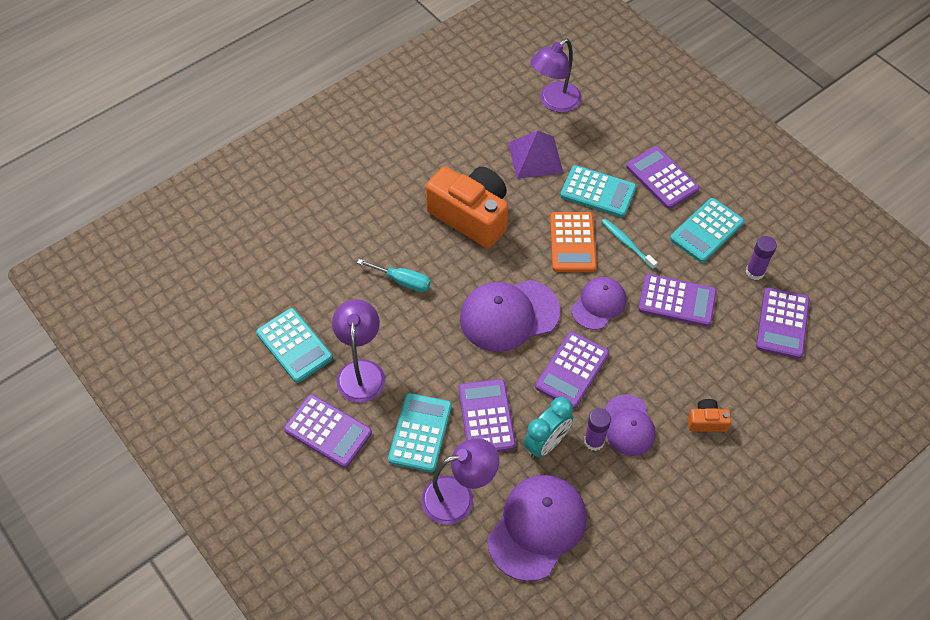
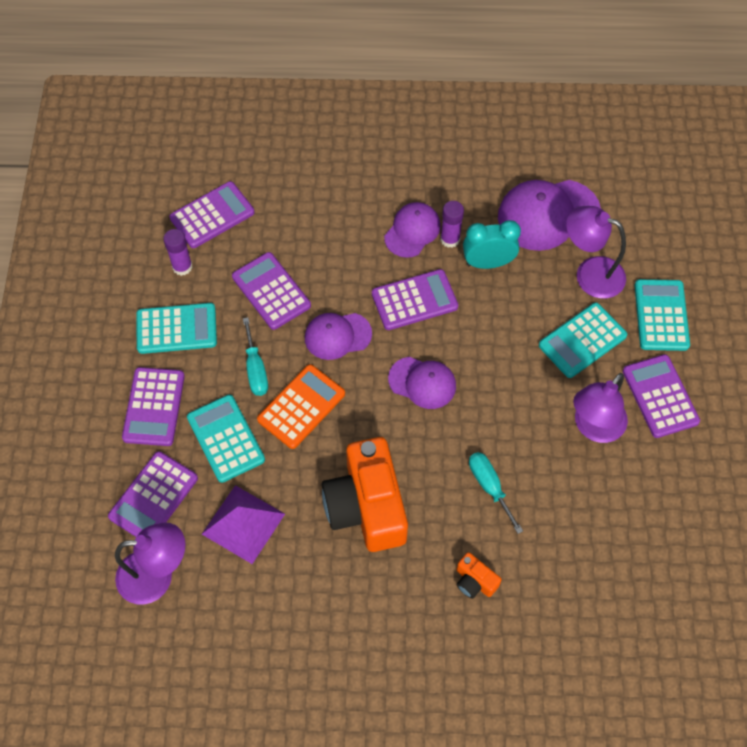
camera: 140 degrees left, 5 degrees up
(294, 345) = (638, 497): turquoise calculator -> turquoise calculator (661, 315)
(486, 417) = (517, 314): purple calculator -> purple calculator (153, 497)
(509, 315) = (422, 382): purple cap -> purple cap, size x0.62
(627, 243) = (256, 369): turquoise toothbrush -> turquoise screwdriver
(706, 421) = (352, 194): orange camera -> orange camera (474, 581)

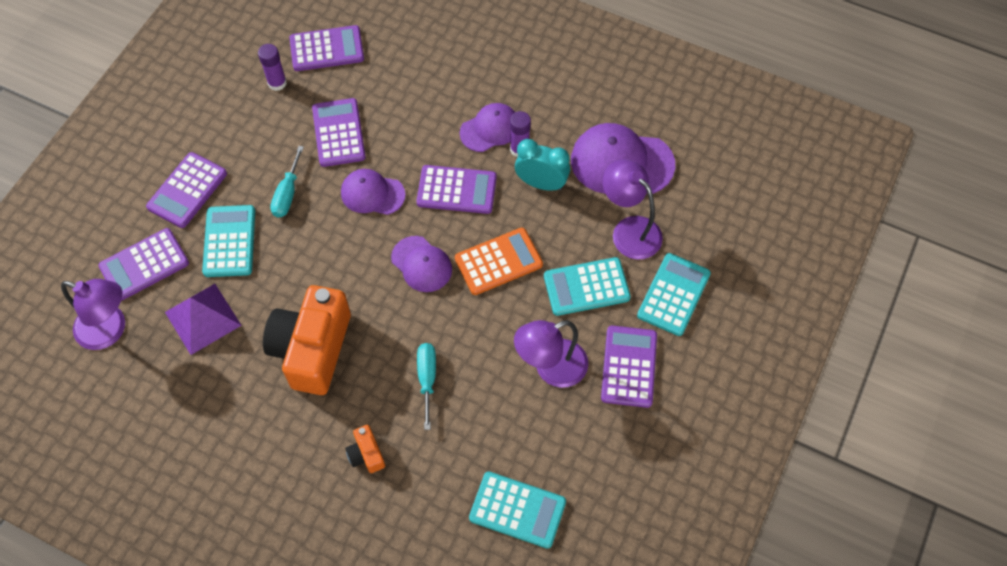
camera: 25 degrees right, 0 degrees up
(176, 329) = (242, 133): turquoise calculator -> turquoise calculator (517, 510)
(301, 407) = (307, 241): orange calculator -> orange calculator (498, 262)

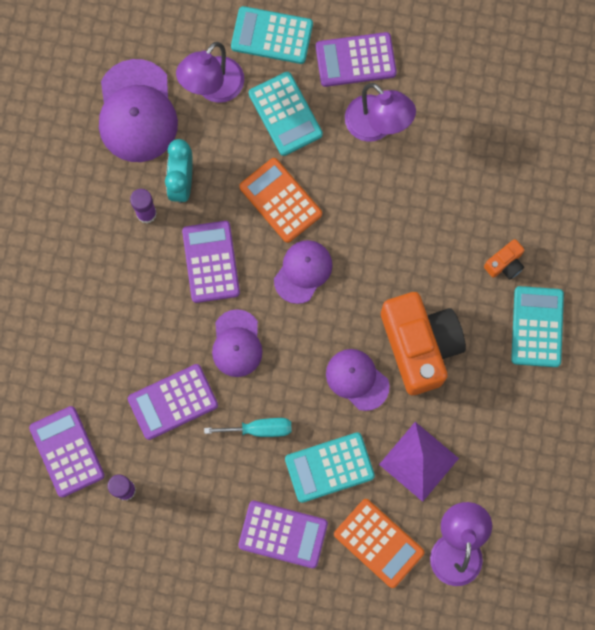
camera: 105 degrees left, 15 degrees up
(144, 265) = (378, 543): purple calculator -> orange calculator
(312, 349) = (420, 345): orange camera -> orange camera turned 105 degrees counterclockwise
(427, 379) = (418, 232): turquoise screwdriver -> none
(490, 129) = (129, 249): purple cap -> purple cap (357, 379)
(517, 510) = (515, 123): turquoise calculator -> turquoise calculator (537, 327)

